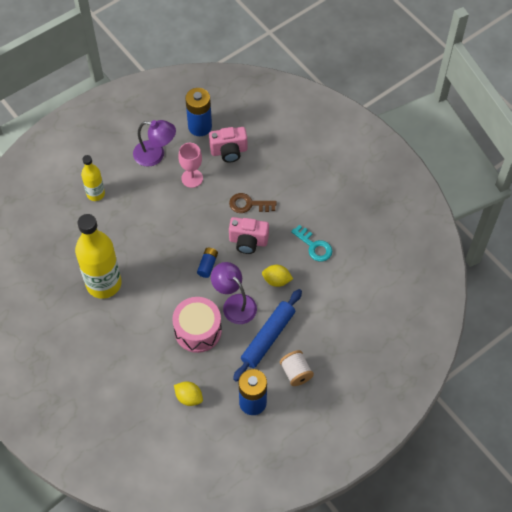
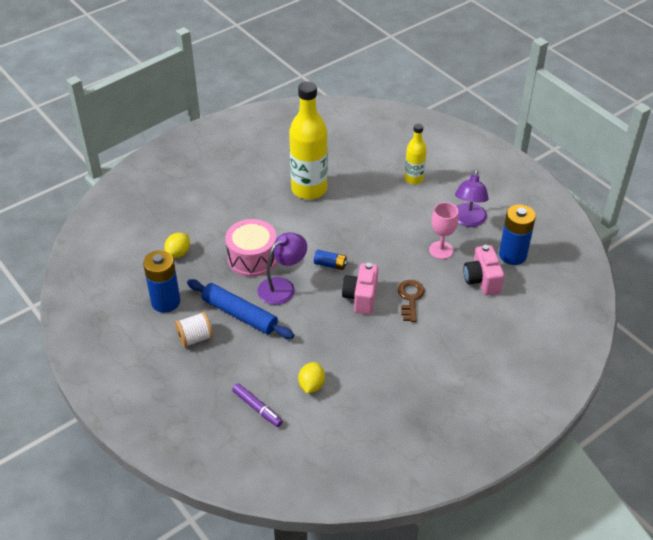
camera: 90 degrees right, 15 degrees down
(276, 280) = (310, 322): yellow lemon -> yellow lemon (311, 385)
(314, 246) = (356, 357): turquoise key -> none
(369, 319) = (257, 408): none -> purple marker

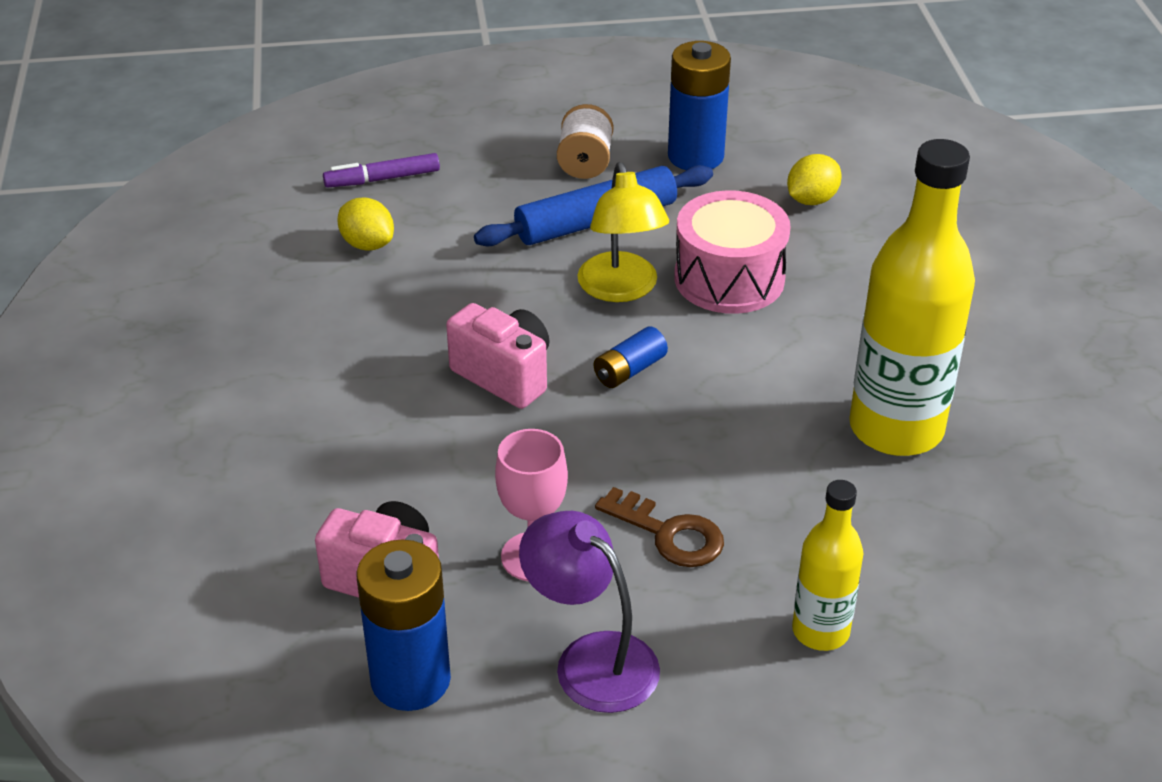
camera: 120 degrees right, 5 degrees down
(178, 253) = (811, 200): yellow lemon -> yellow lemon turned 75 degrees clockwise
(282, 287) = (621, 289): purple lamp -> yellow lamp
(410, 298) = (441, 442): brown key -> brown key (669, 534)

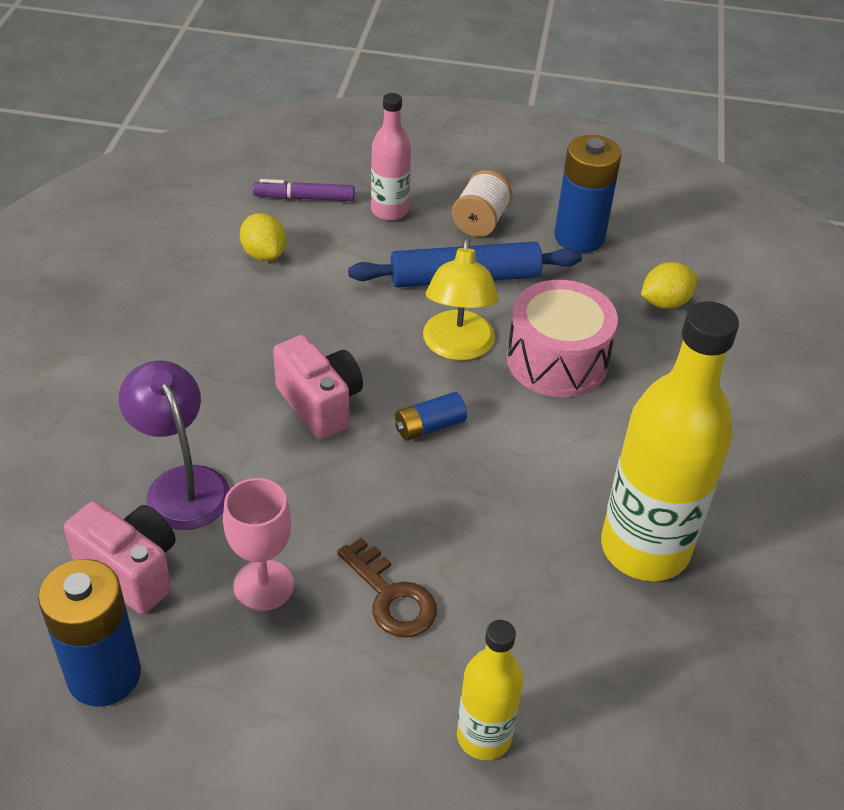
camera: 15 degrees right, 5 degrees up
(482, 172) = (389, 211): none -> pink bottle
(591, 659) = (266, 702): purple lamp -> purple lamp (181, 484)

